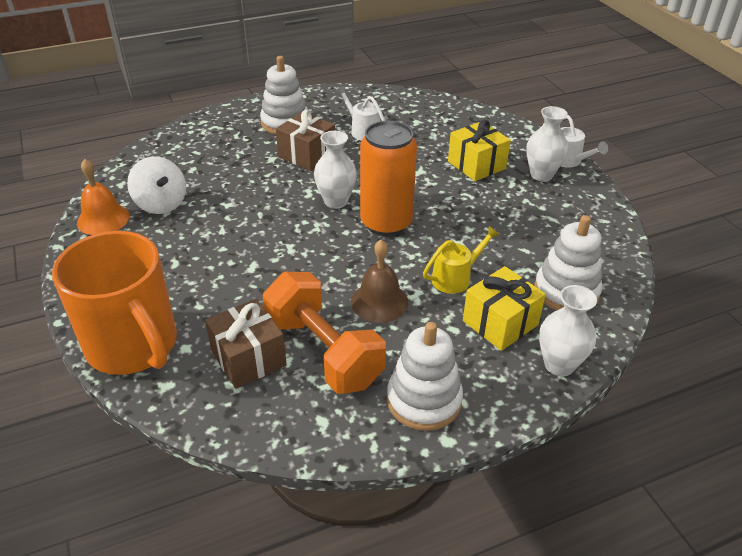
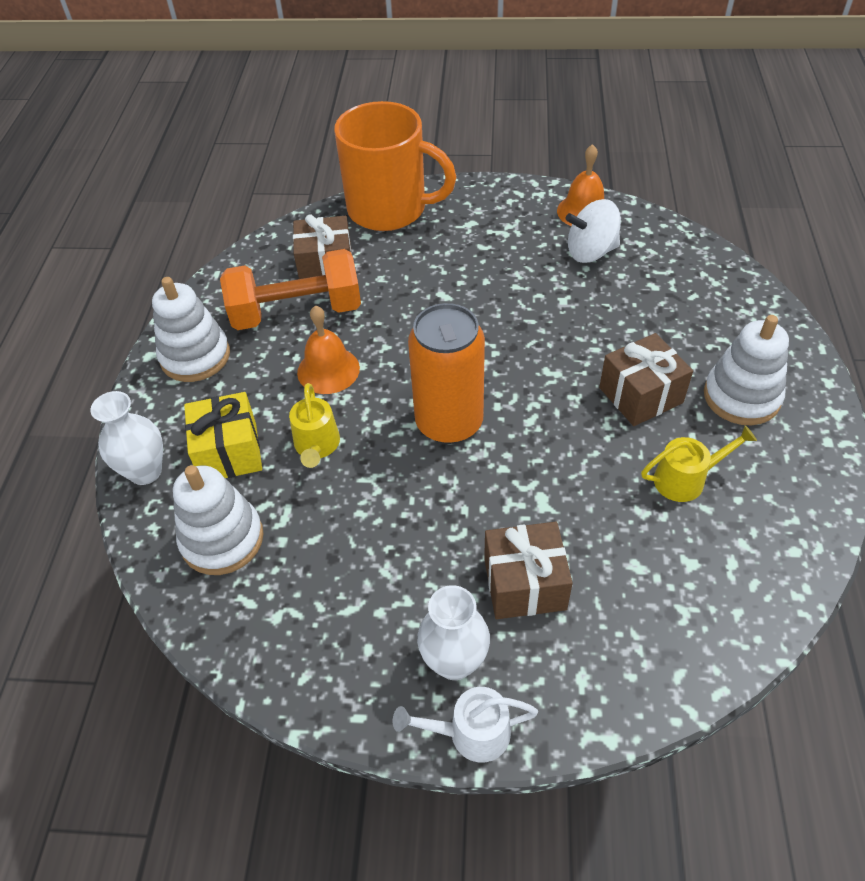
camera: 120 degrees right, 10 degrees up
(133, 345) = (389, 209): orange mug -> orange mug turned 150 degrees counterclockwise
(336, 201) = (518, 391): white vase -> none
(362, 130) = (686, 479): white watering can -> yellow watering can
(379, 302) = (328, 370): brown bell -> orange bell
(476, 165) = (524, 584): yellow gift -> brown gift

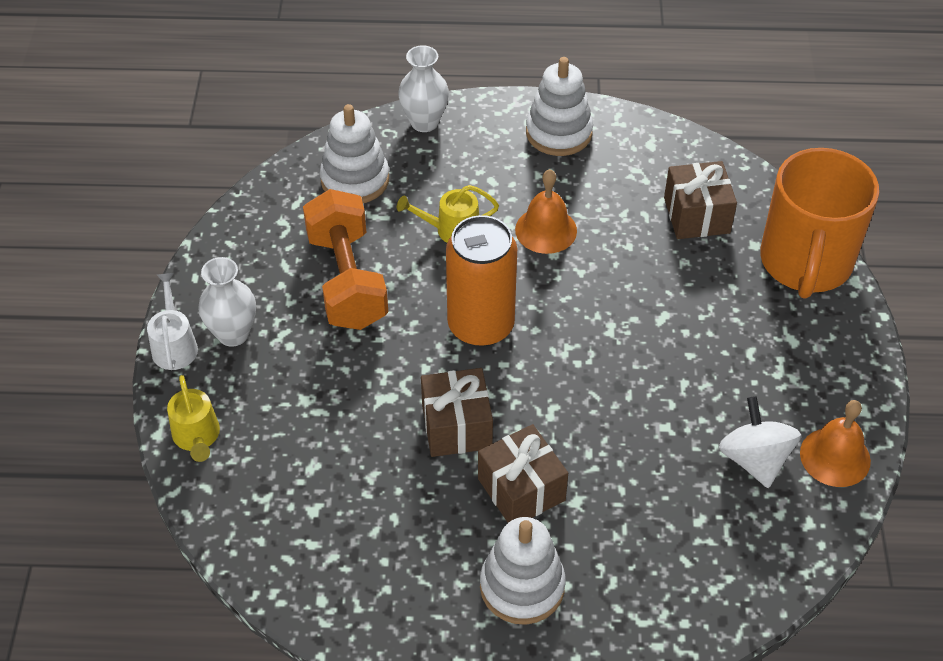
camera: 85 degrees right, 0 degrees up
(229, 452) = (445, 172): yellow gift -> none
(297, 312) = (624, 198): orange dumbbell -> orange dumbbell (347, 280)
(524, 584) = (300, 382): brown gift -> brown gift (456, 426)
(686, 479) = (410, 518): yellow watering can -> yellow watering can (197, 437)

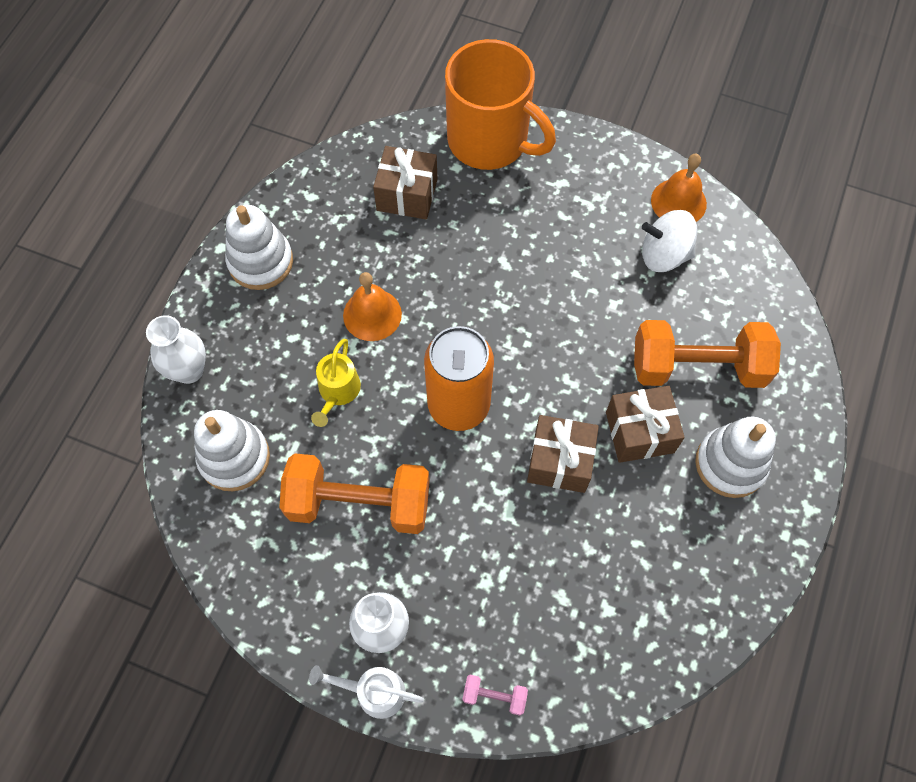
camera: 70 degrees left, 15 degrees up
(197, 437) = (494, 696): yellow watering can -> pink dumbbell
(627, 526) = (697, 367): none -> orange dumbbell

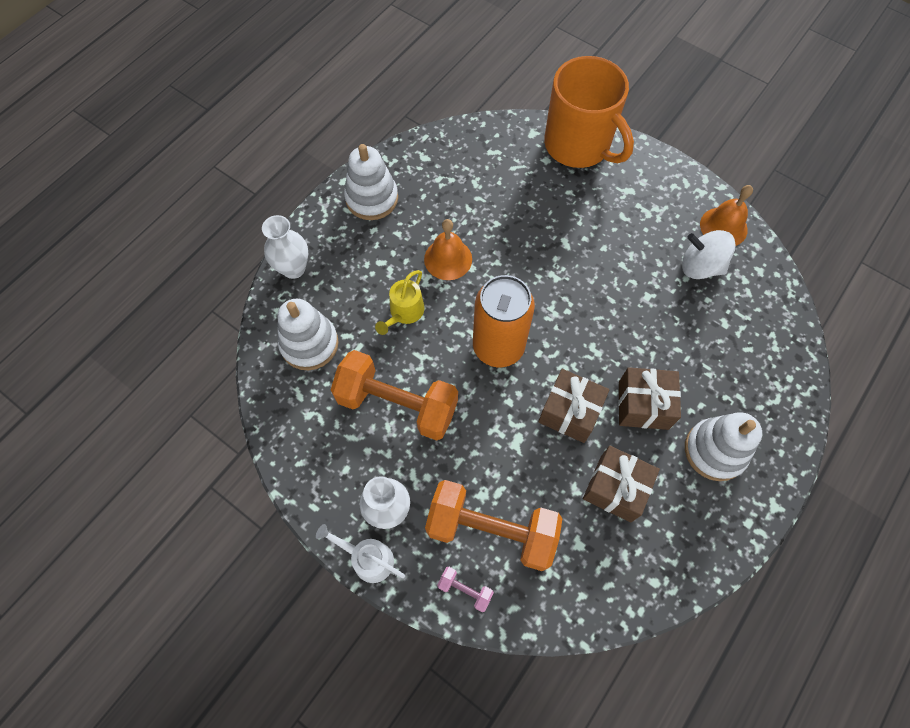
camera: 15 degrees right, 0 degrees up
(407, 194) = (501, 172): brown gift -> brown gift (615, 488)
(697, 367) = (706, 364): orange dumbbell -> orange dumbbell (491, 530)

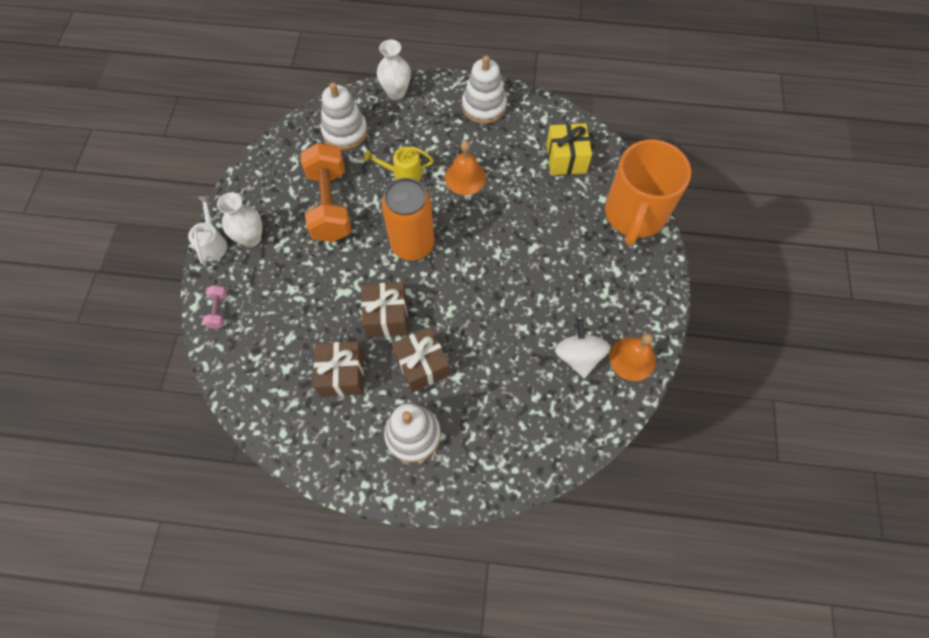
camera: 60 degrees right, 0 degrees up
(483, 164) = (566, 158): none -> yellow gift
(491, 530) = (268, 307): orange dumbbell -> none

